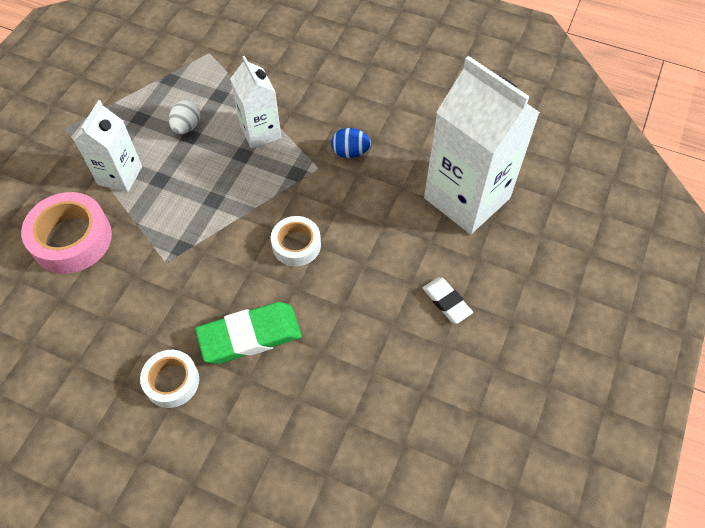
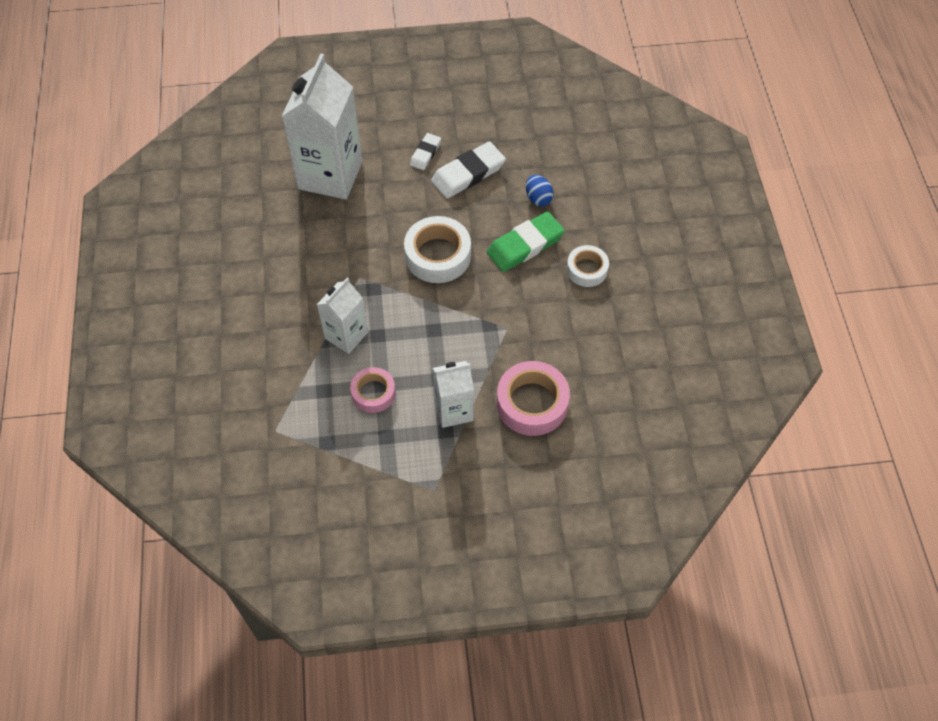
camera: 120 degrees left, 0 degrees up
(187, 127) = (373, 393): white egg -> pink tape
(250, 335) = (525, 245): green eraser -> green eraser turned 75 degrees counterclockwise
(296, 245) = (438, 255): white tape -> white tape, size x1.62
(350, 152) = (330, 264): blue egg -> blue egg (538, 198)
(389, 331) = (468, 174): none -> white eraser

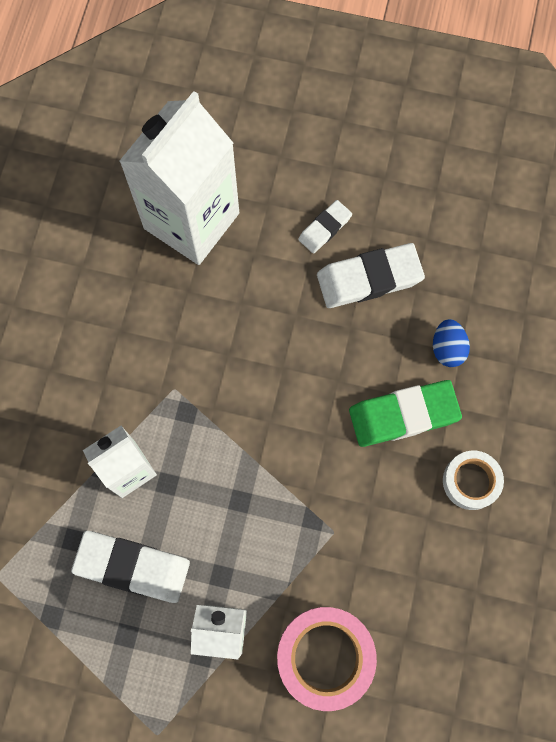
camera: 20 degrees right, 15 degrees up
(373, 393) = (132, 566): pink tape -> white eraser
(438, 255) = (285, 391): white tape -> none

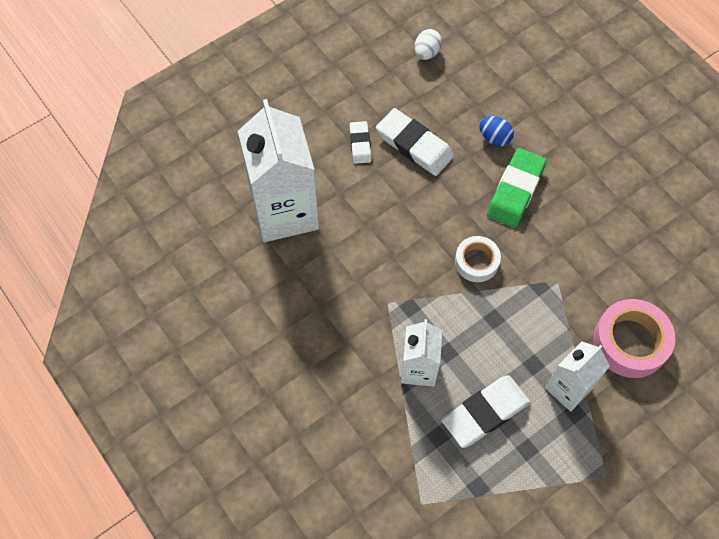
camera: 50 degrees left, 10 degrees down
(369, 278) = (414, 145): white eraser -> white eraser turned 75 degrees counterclockwise
(471, 481) = (585, 186): white tape -> white tape (476, 262)
(489, 206) = (426, 53): none -> white egg

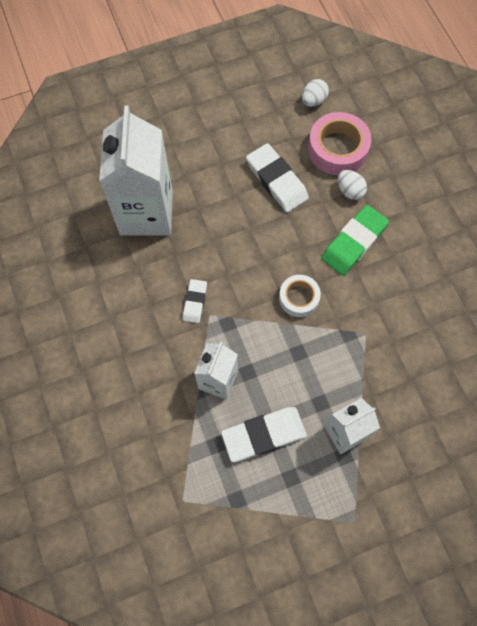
camera: 15 degrees right, 5 degrees up
(360, 144) = (229, 168): white eraser -> white eraser (195, 302)
(494, 138) = (350, 191): blue egg -> white egg
(630, 342) = (414, 406): pink tape -> pink tape (337, 149)

